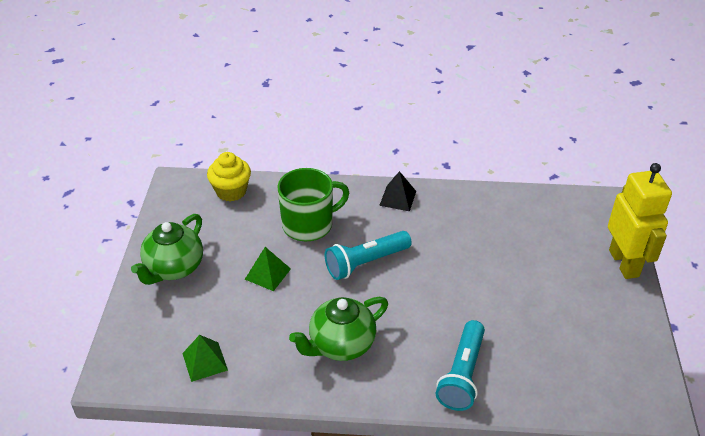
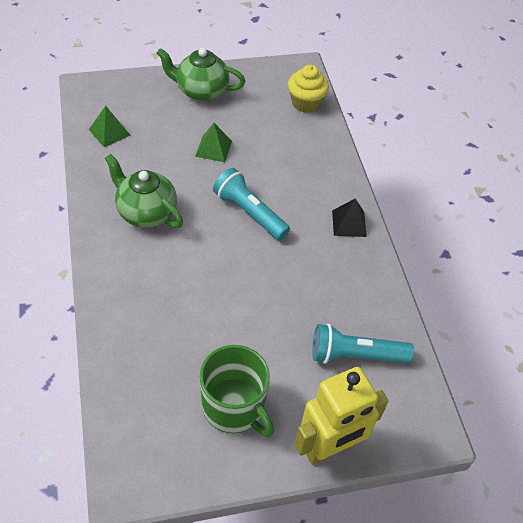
camera: 70 degrees right, 10 degrees up
(309, 225) = (284, 163): green mug -> green mug (234, 407)
(462, 375) = (131, 306): turquoise flashlight -> turquoise flashlight (355, 355)

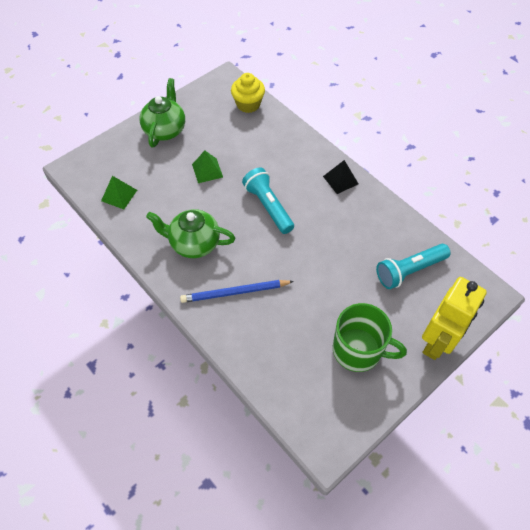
camera: 25 degrees left, 5 degrees up
(150, 280) = (235, 292): none -> blue pencil
(201, 91) = (165, 130): green teapot -> green teapot turned 120 degrees clockwise
(249, 213) = (268, 206): turquoise flashlight -> turquoise flashlight turned 45 degrees clockwise

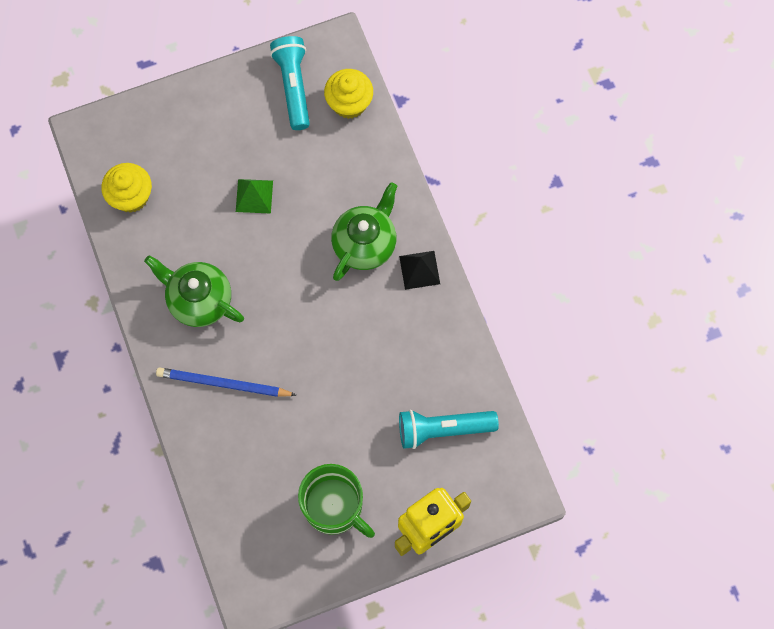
camera: 20 degrees right, 15 degrees up
(119, 195) = (131, 196): green pyramid -> yellow cupcake
(165, 130) = (222, 110): green teapot -> green teapot (365, 244)
(268, 206) = (310, 278): turquoise flashlight -> turquoise flashlight (293, 86)

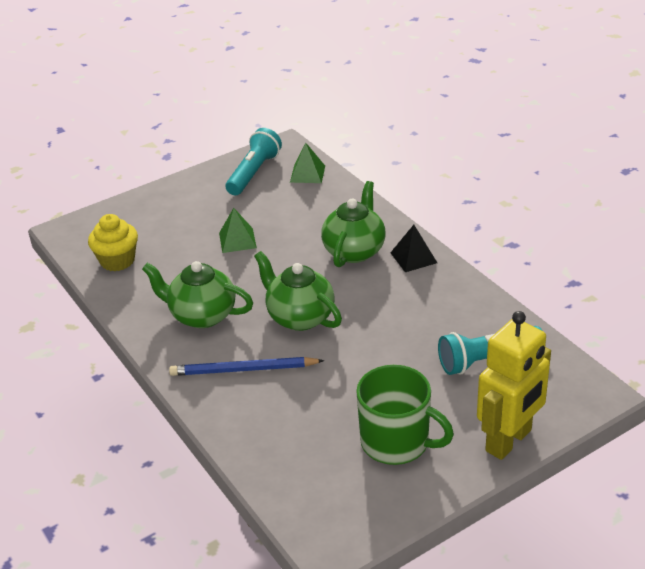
camera: 10 degrees left, 35 degrees down
(289, 327) = (299, 317): none -> green teapot
(293, 86) = (254, 173): turquoise flashlight -> turquoise flashlight turned 45 degrees clockwise
(349, 103) = (307, 174): yellow cupcake -> green pyramid

